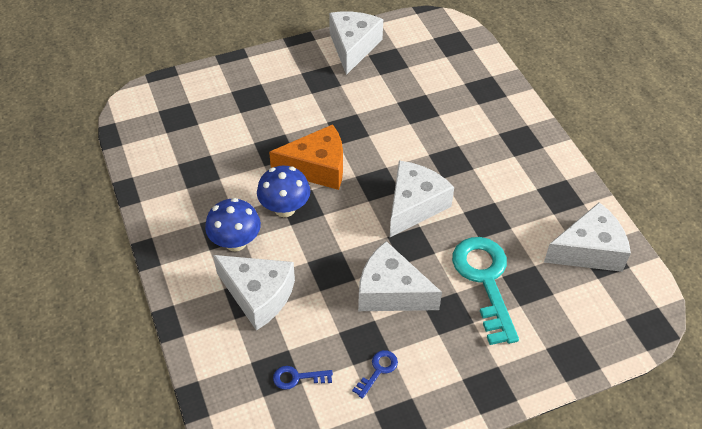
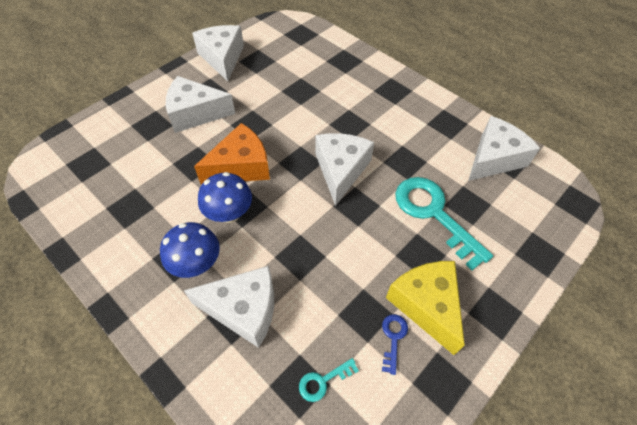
camera: 25 degrees left, 5 degrees up
(297, 378) = (323, 381): blue key -> turquoise key
(391, 292) = (363, 255): white cheese -> white cheese (195, 113)
(426, 356) = (426, 305): none -> yellow cheese

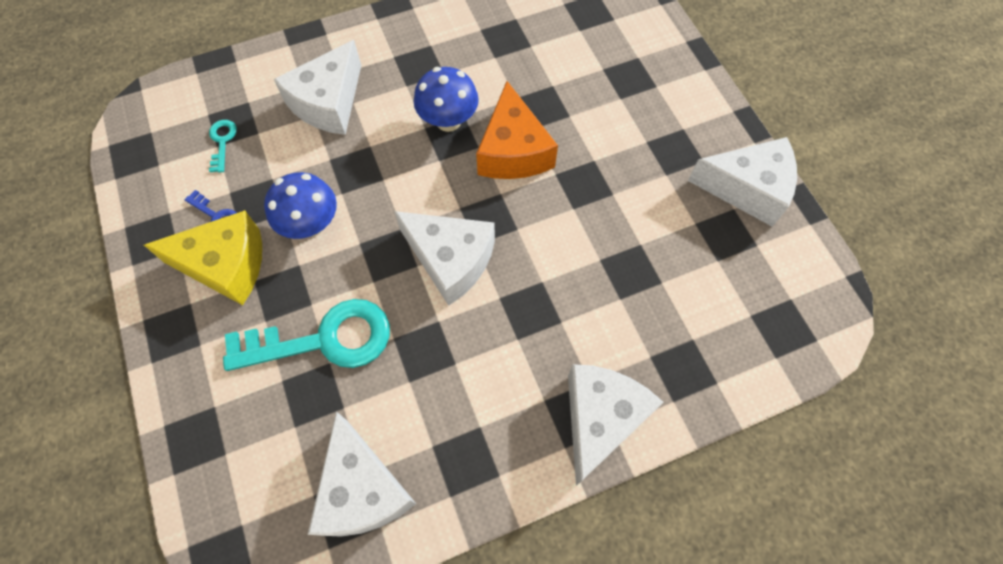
camera: 115 degrees right, 10 degrees up
(195, 113) = (632, 126): white cheese -> white cheese (600, 419)
(197, 264) = (401, 78): blue mushroom -> blue mushroom (311, 224)

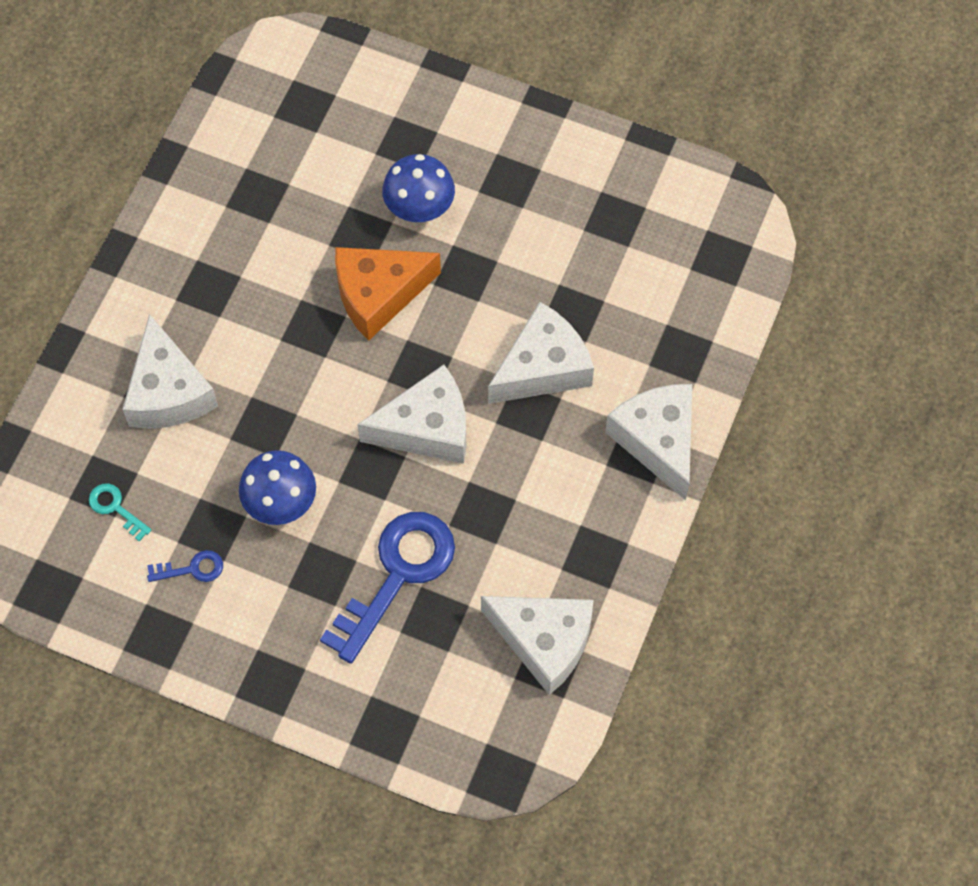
camera: 45 degrees left, 0 degrees up
(226, 265) = (250, 596): yellow cheese -> none
(324, 339) = (397, 574): turquoise key -> blue key
(448, 121) = (294, 316): blue mushroom -> blue mushroom (419, 209)
(513, 151) = (378, 294): orange cheese -> orange cheese turned 120 degrees clockwise
(747, 188) = (595, 165): white cheese -> white cheese (543, 367)

